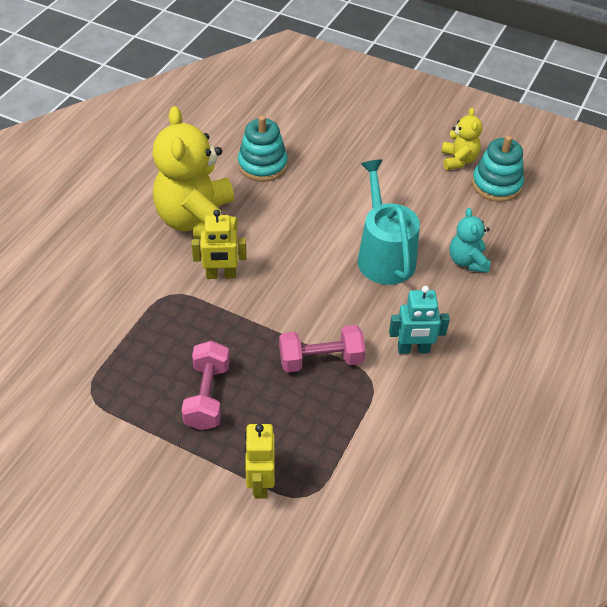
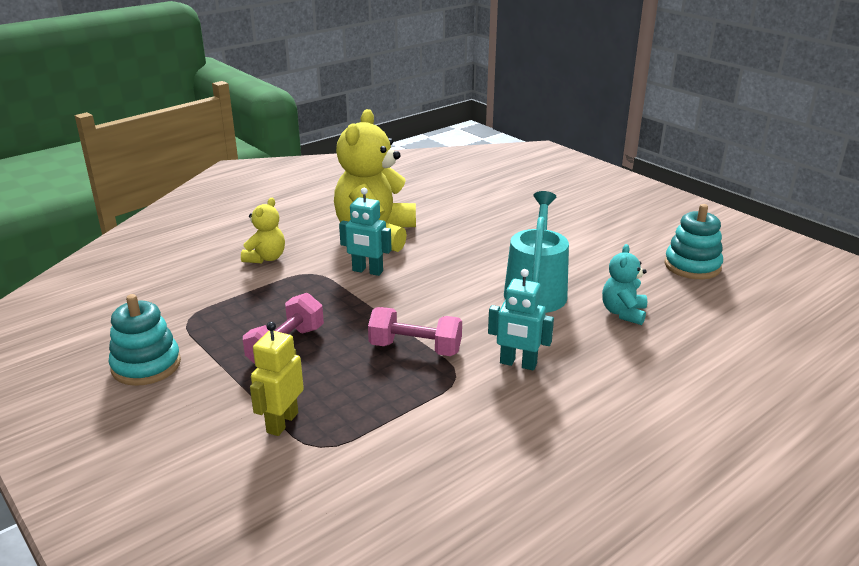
camera: 25 degrees right, 20 degrees down
(221, 275) = (367, 271): yellow robot -> turquoise robot
(262, 165) = (462, 212): turquoise stacking toy -> turquoise stacking toy (146, 365)
(458, 160) = (661, 242): yellow teddy bear -> yellow teddy bear (266, 258)

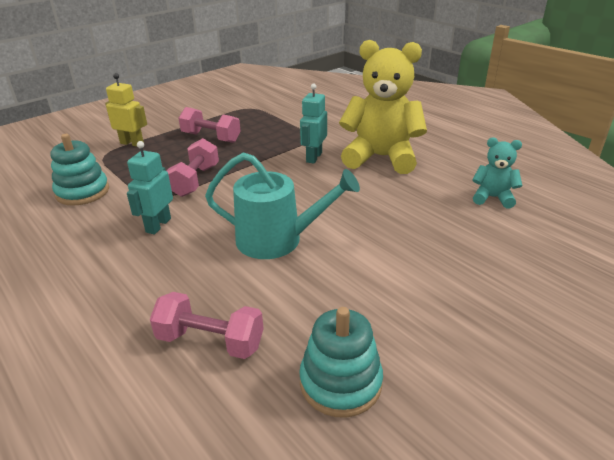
camera: 90 degrees right, 5 degrees up
(146, 365) = (203, 105): turquoise stacking toy -> turquoise stacking toy (82, 192)
(266, 258) = (331, 121): yellow teddy bear -> none
(623, 313) = (226, 296): turquoise teddy bear -> turquoise teddy bear (492, 198)
(677, 316) = (210, 341): none -> pink dumbbell

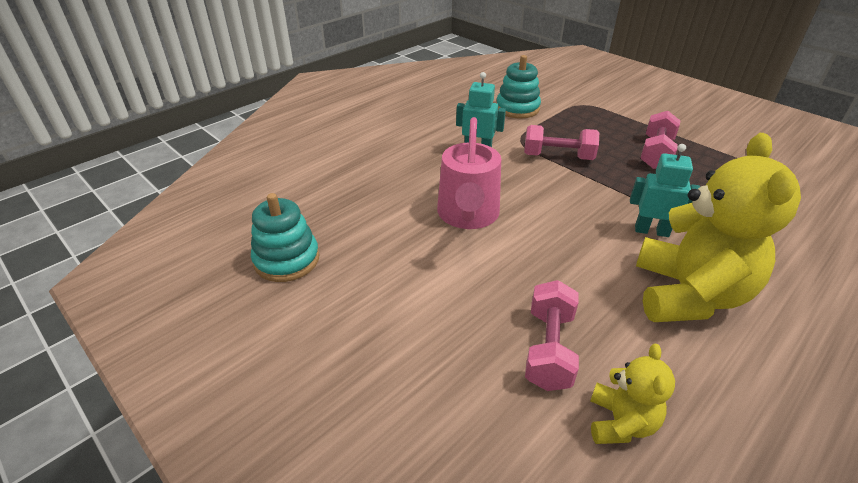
camera: 85 degrees right, 5 degrees up
(132, 143) = (614, 113): yellow robot -> none
(210, 341) = (338, 194): pink dumbbell -> pink dumbbell (549, 349)
(277, 240) = (468, 215): turquoise watering can -> pink watering can
(492, 198) = (620, 422): turquoise teddy bear -> yellow teddy bear

